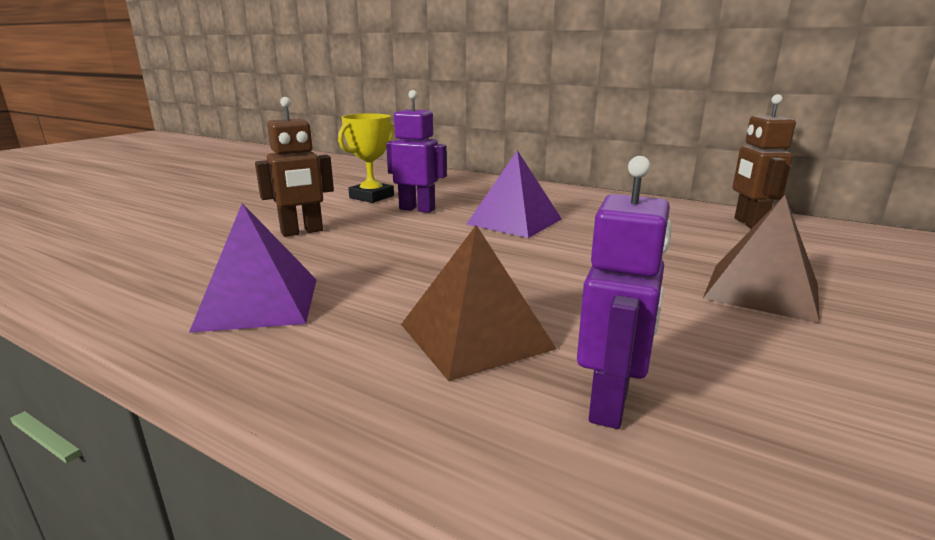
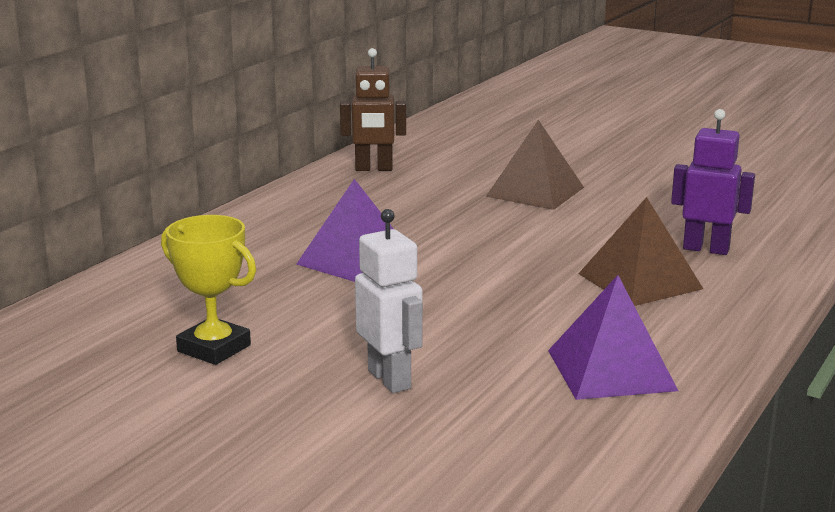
camera: 90 degrees left, 0 degrees up
(302, 232) = (390, 379): brown robot -> white robot
(417, 209) = (292, 313): purple robot -> none

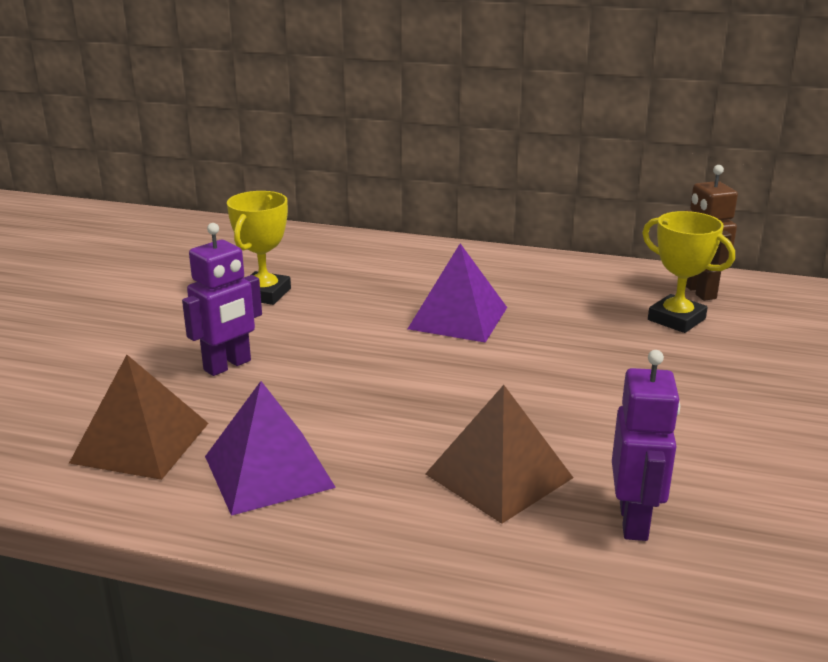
camera: 75 degrees right, 5 degrees up
(390, 379) = (228, 365): white robot -> purple robot
(419, 185) = (676, 319): none -> yellow trophy
(535, 192) = (724, 385): brown pyramid -> brown pyramid (140, 442)

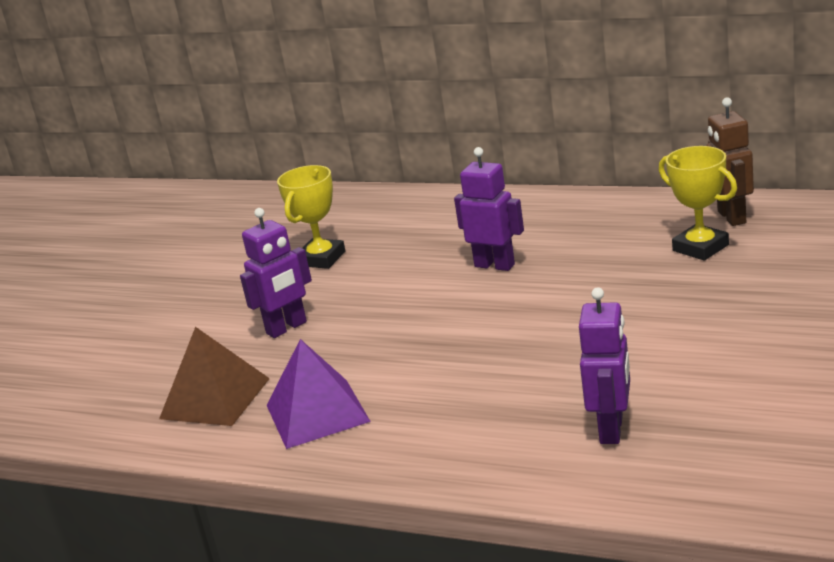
camera: 10 degrees right, 0 degrees up
(458, 318) = (495, 265): purple pyramid -> purple robot
(499, 475) = (506, 402): brown pyramid -> none

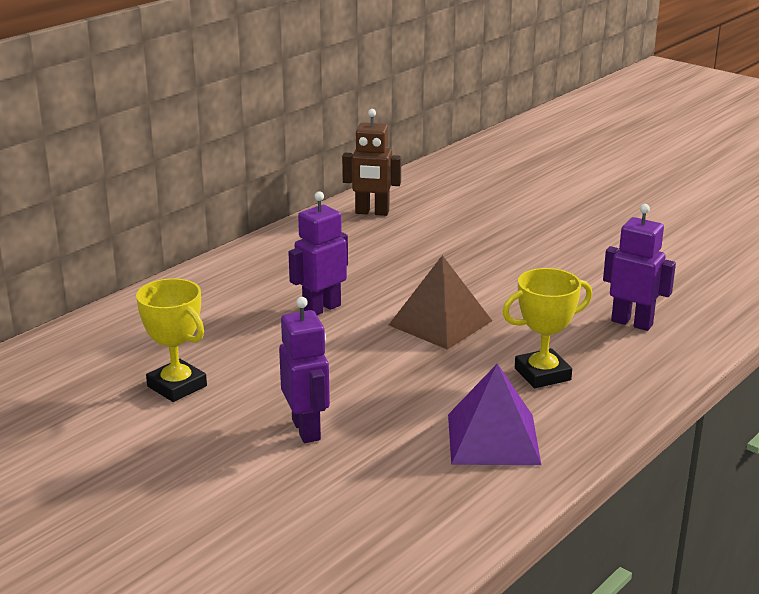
camera: 75 degrees left, 0 degrees up
(215, 398) = (406, 493): brown pyramid -> brown pyramid (440, 323)
(700, 248) = (405, 233): yellow trophy -> yellow trophy (542, 374)

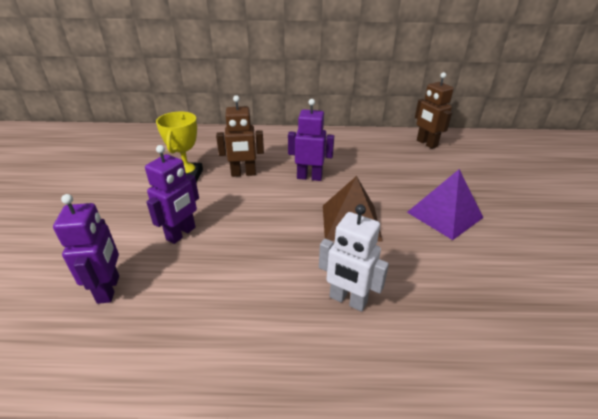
camera: 50 degrees right, 10 degrees up
(241, 346) = (243, 174): none -> brown robot
(493, 439) = (238, 319): purple pyramid -> purple pyramid (444, 215)
(542, 374) = (347, 300): yellow trophy -> white robot
(632, 323) = (481, 312): purple robot -> purple robot (109, 289)

